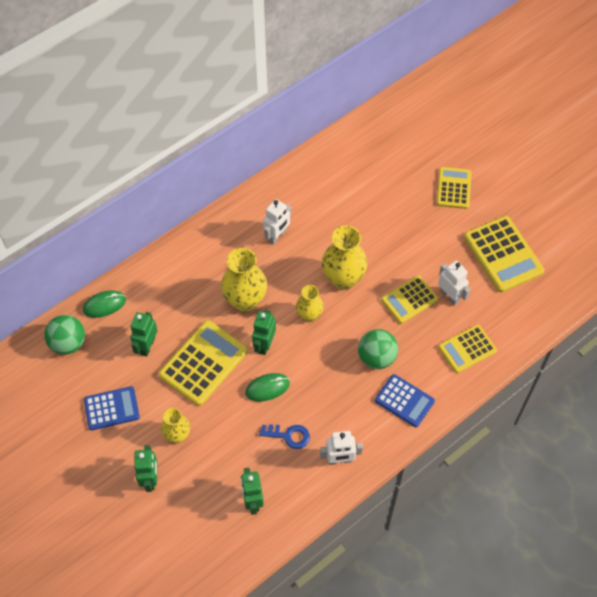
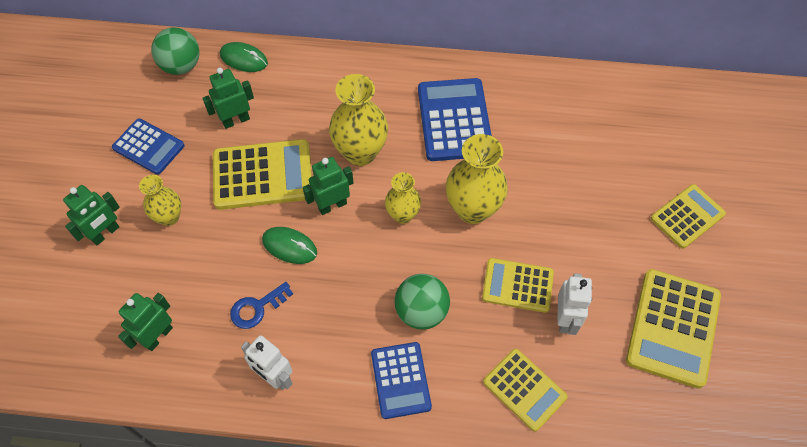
camera: 45 degrees right, 0 degrees up
(277, 236) = (454, 120): white robot -> blue calculator
(289, 436) = (257, 308): blue key -> blue key turned 90 degrees clockwise
(467, 349) = (524, 389): yellow calculator -> yellow calculator turned 150 degrees counterclockwise

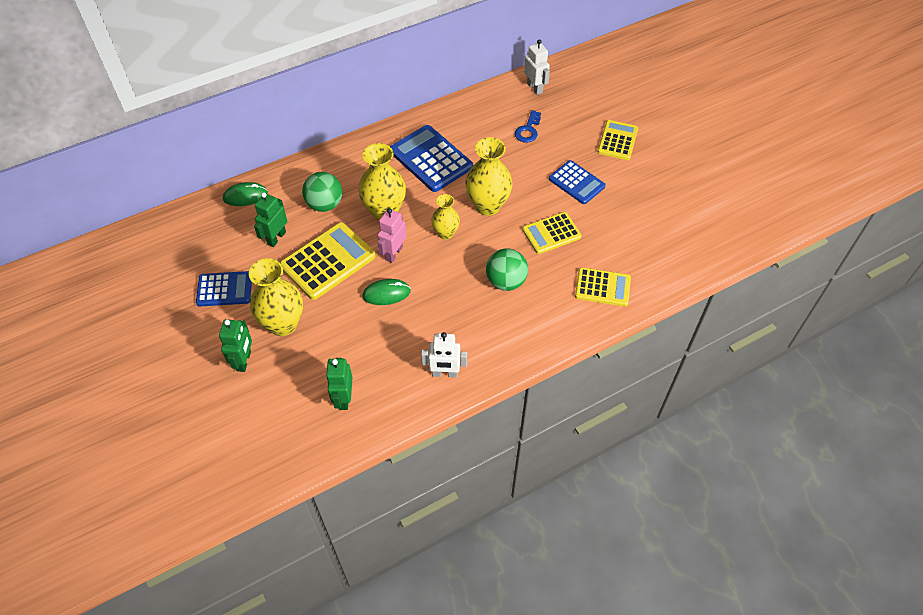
camera: 35 degrees left, 5 degrees down
(169, 217) = (283, 324): yellow vase -> yellow vase, size x1.67
(181, 66) = (200, 224): green ball -> green ball (325, 204)
(257, 308) = (397, 342): blue key -> blue key (528, 130)
(332, 205) = (393, 253): green robot -> pink robot
(400, 380) = (526, 327): blue calculator -> blue calculator (576, 183)
(565, 319) = (594, 236): white robot -> white robot (535, 88)
(673, 328) = (657, 205): yellow calculator -> none

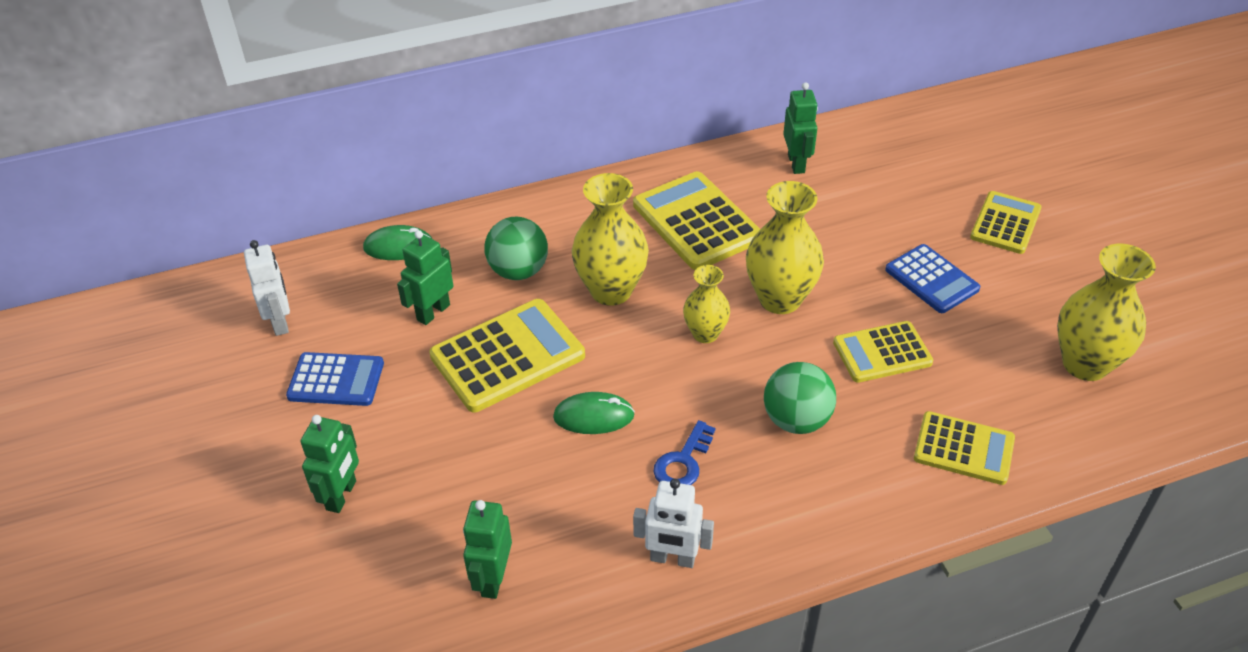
camera: 10 degrees right, 10 degrees down
(283, 324) = (417, 444): yellow vase -> yellow vase (1085, 364)
(393, 253) = (615, 355): pink robot -> none
(431, 159) = (696, 222): blue calculator -> yellow calculator
(488, 112) = (796, 163): none -> green robot
(528, 130) = (858, 194): blue key -> blue key (683, 462)
(535, 88) = (875, 136): white robot -> white robot (280, 322)

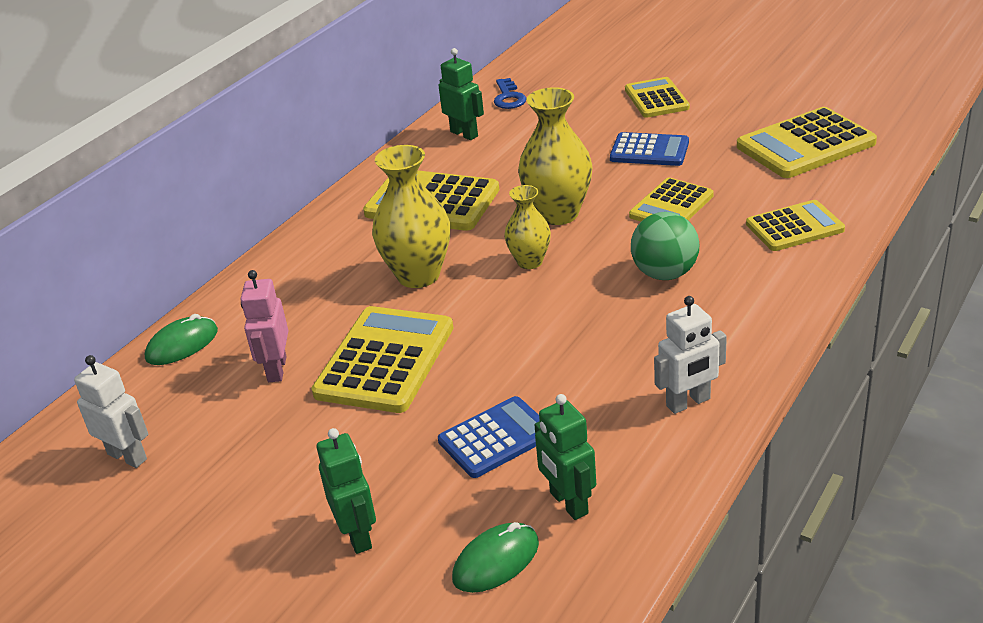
camera: 35 degrees left, 10 degrees down
(336, 380) = (243, 463): blue calculator -> blue calculator (496, 438)
(433, 312) = (276, 369): green robot -> pink robot
(518, 271) = (320, 304): green ball -> none
(593, 416) = (510, 356): green mouse -> green mouse (496, 561)
(683, 462) = (617, 343): blue key -> blue key (508, 97)
(1085, 364) = (805, 145): yellow vase -> yellow calculator

